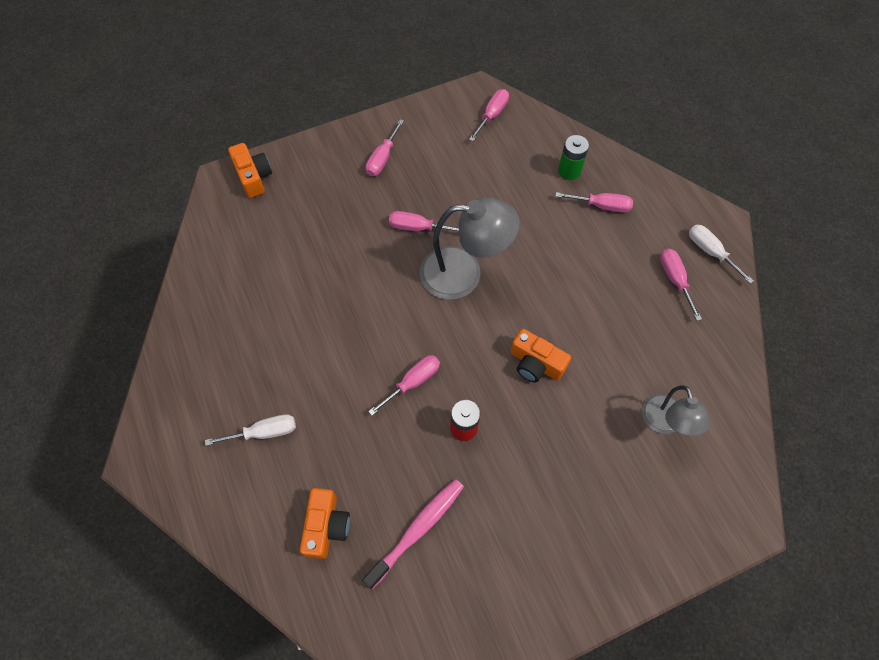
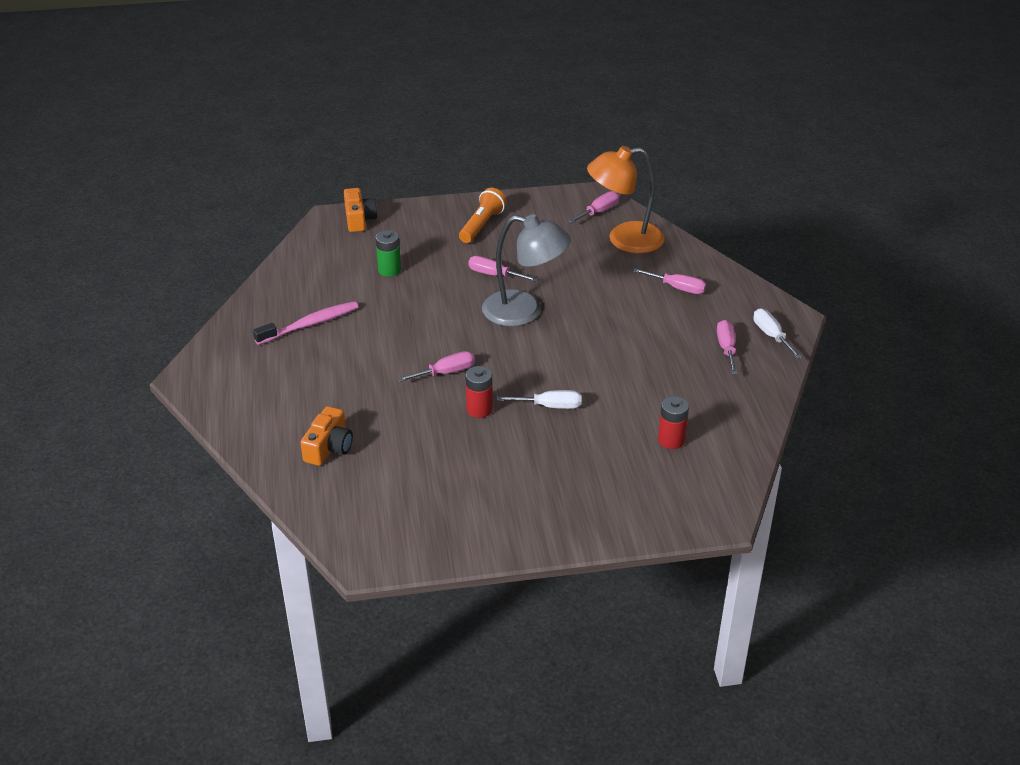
camera: 15 degrees right, 25 degrees down
(264, 432) = (300, 380): white screwdriver -> white screwdriver (550, 406)
(382, 158) = (482, 225): pink screwdriver -> orange flashlight
(417, 530) = (409, 465): pink toothbrush -> pink toothbrush (310, 324)
(529, 149) = (624, 240): none -> orange lamp
(535, 363) = (565, 380): orange camera -> none
(569, 171) = (657, 260): green battery -> green battery (389, 270)
(665, 423) = (671, 440): grey lamp -> red battery

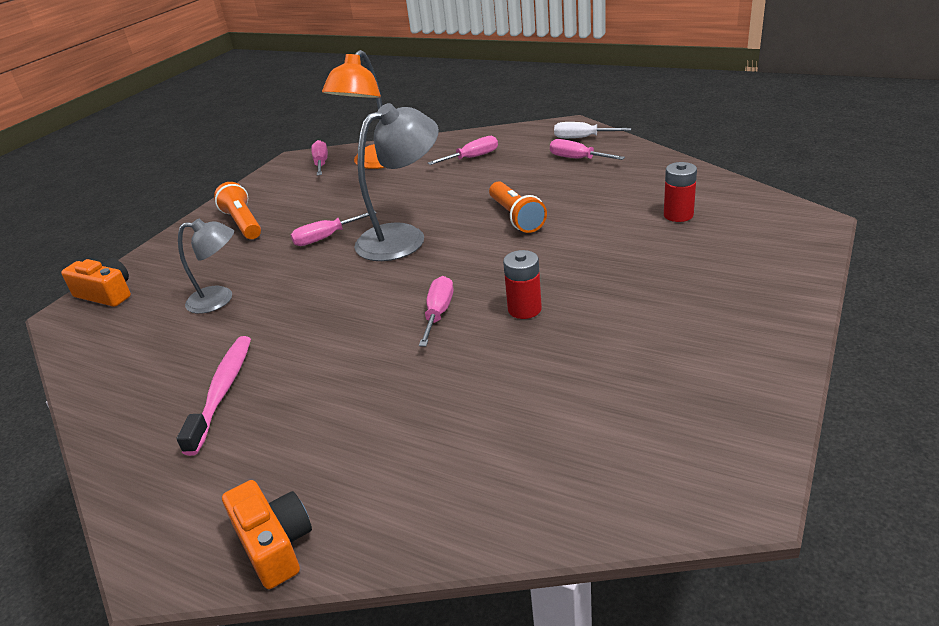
camera: 50 degrees left, 5 degrees down
(329, 447) = (476, 454): orange camera -> orange camera (274, 544)
(389, 270) = (219, 299): green battery -> grey lamp
(550, 406) = (565, 264): white screwdriver -> none
(597, 355) = (516, 217): none -> orange flashlight

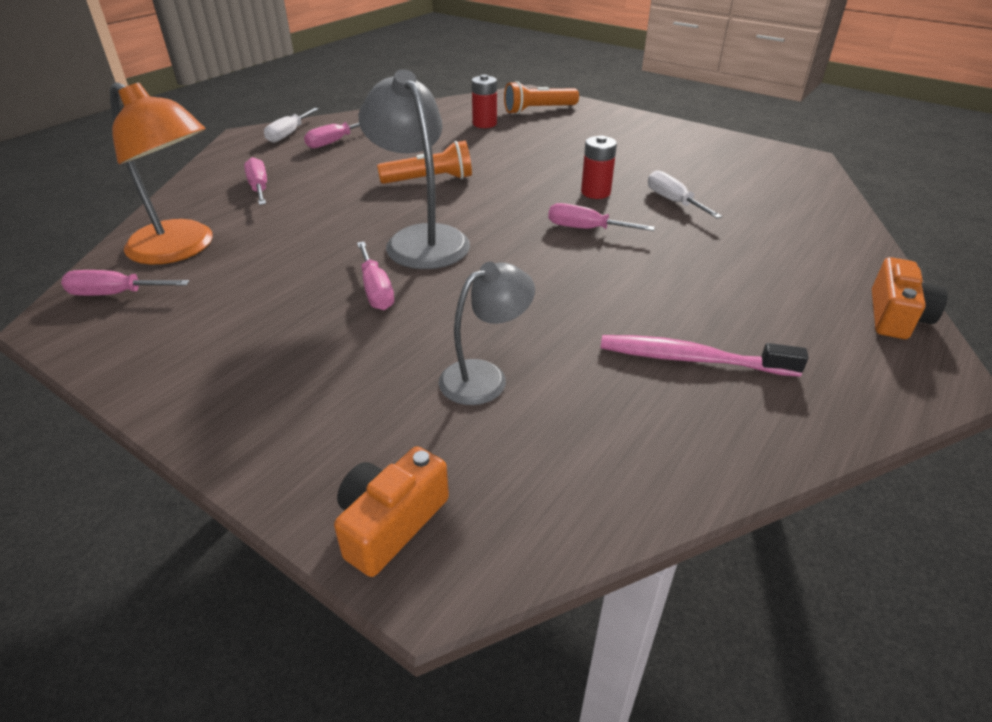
camera: 85 degrees left, 5 degrees up
(219, 299) = (485, 376): grey lamp -> grey lamp turned 45 degrees clockwise
(243, 223) = (256, 367): orange flashlight -> orange flashlight (538, 110)
(274, 544) = (896, 316): orange camera -> orange camera turned 135 degrees clockwise
(521, 365) = (673, 201): none -> white screwdriver

